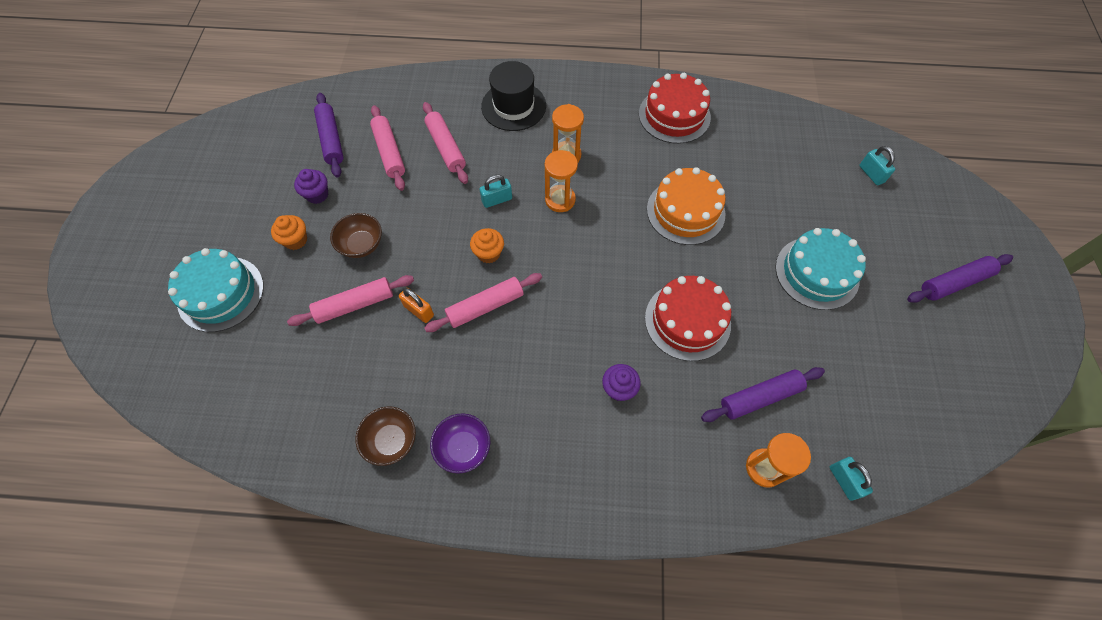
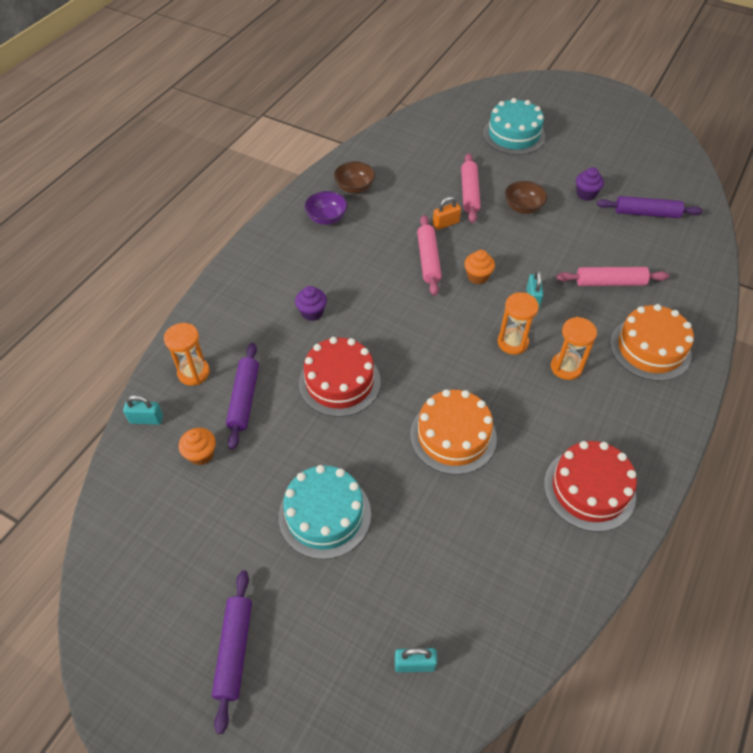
camera: 115 degrees right, 10 degrees down
(296, 240) = (544, 175): orange cupcake -> orange cupcake (201, 454)
(389, 152) = (617, 245): pink rolling pin -> none
(513, 106) = (650, 348): black hat -> orange cake

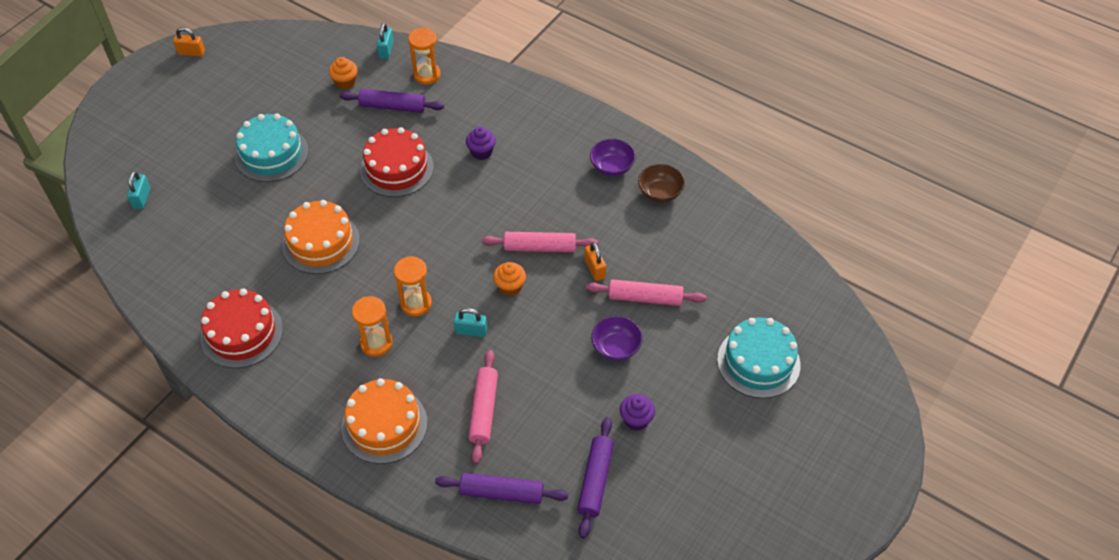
camera: 95 degrees right, 0 degrees up
(123, 673) = (191, 52): none -> orange padlock
(234, 650) = (186, 104): purple rolling pin -> purple rolling pin (502, 493)
(523, 207) = (616, 348): brown bowl -> purple bowl

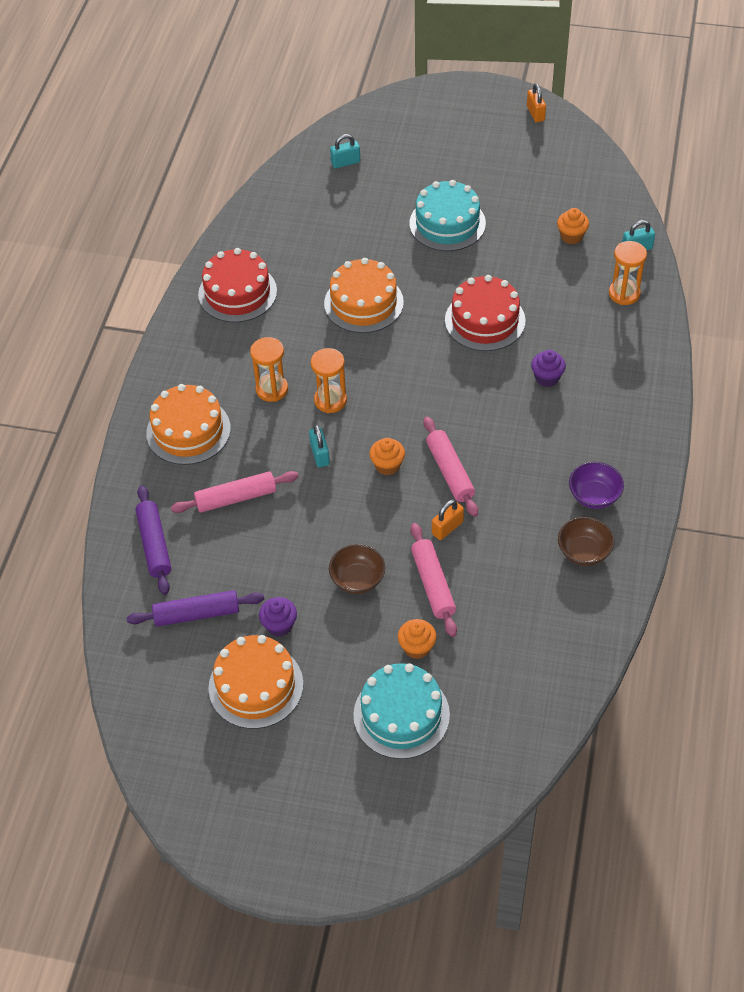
camera: 70 degrees right, 0 degrees up
(392, 106) = (563, 284): purple rolling pin -> none
(616, 348) = (357, 579): purple bowl -> brown bowl
(689, 457) = (256, 686): none -> orange cake
(700, 330) = (417, 647): none -> orange cupcake

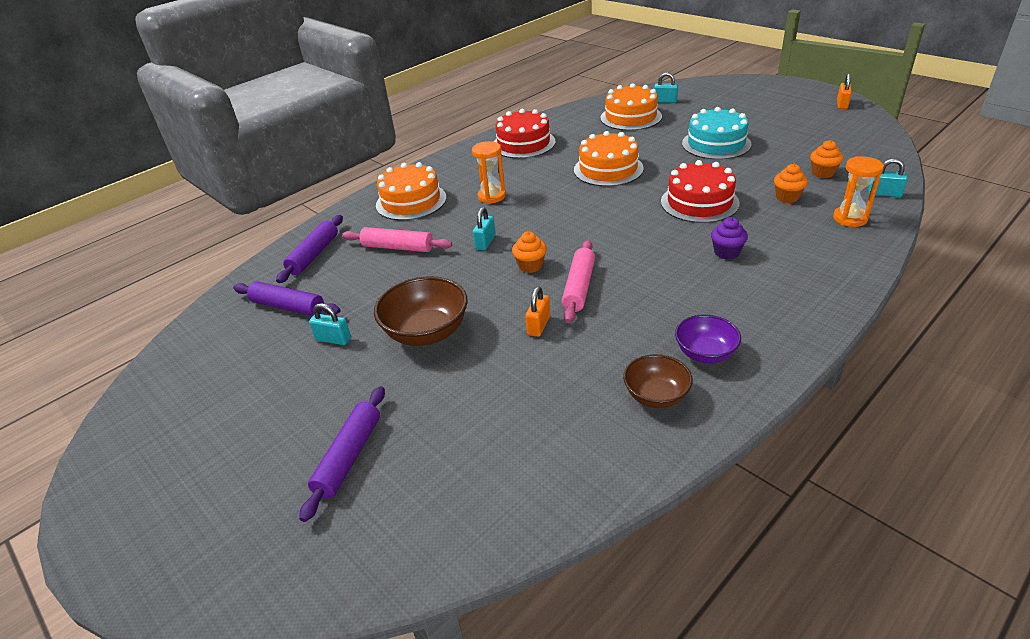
camera: 35 degrees right, 15 degrees down
(256, 686) = (267, 374): orange cake -> orange cake (631, 117)
(279, 625) = (333, 339): purple cupcake -> turquoise padlock
(330, 400) = (527, 214): orange hourglass -> none
(357, 579) = (426, 332): brown bowl -> brown bowl, size x1.59
(401, 715) = (349, 457): turquoise cake -> purple rolling pin
(417, 647) = (421, 406): orange cupcake -> orange cupcake (787, 197)
(433, 584) = (485, 362): pink rolling pin -> none
(447, 528) = (539, 325): orange padlock -> orange padlock turned 60 degrees counterclockwise

